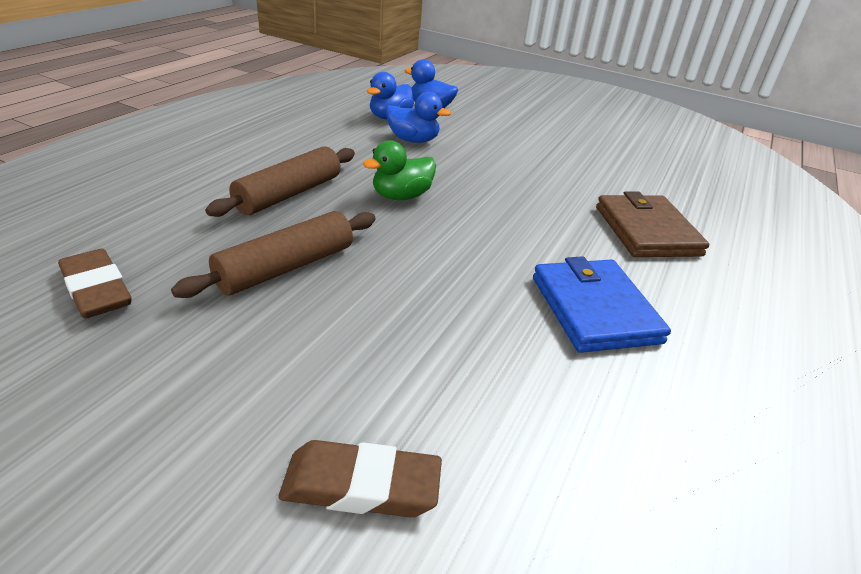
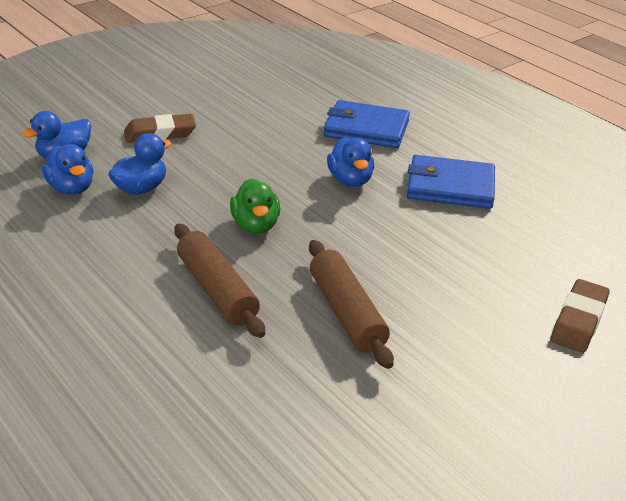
camera: 65 degrees left, 0 degrees up
(97, 290) = (339, 426): brown eraser -> brown eraser (160, 133)
(530, 235) = (350, 180): none -> blue duck
(646, 231) = (366, 128): brown wallet -> blue wallet

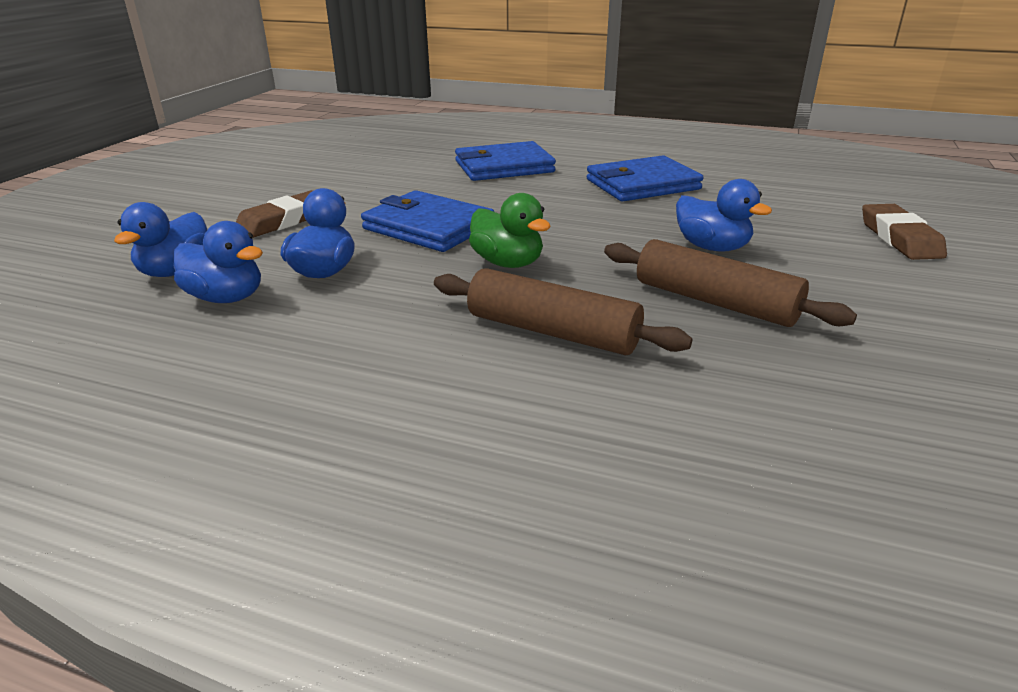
camera: 30 degrees left, 5 degrees down
(242, 173) = (428, 227): none -> blue wallet
(350, 180) = (547, 203): blue duck -> blue duck (712, 247)

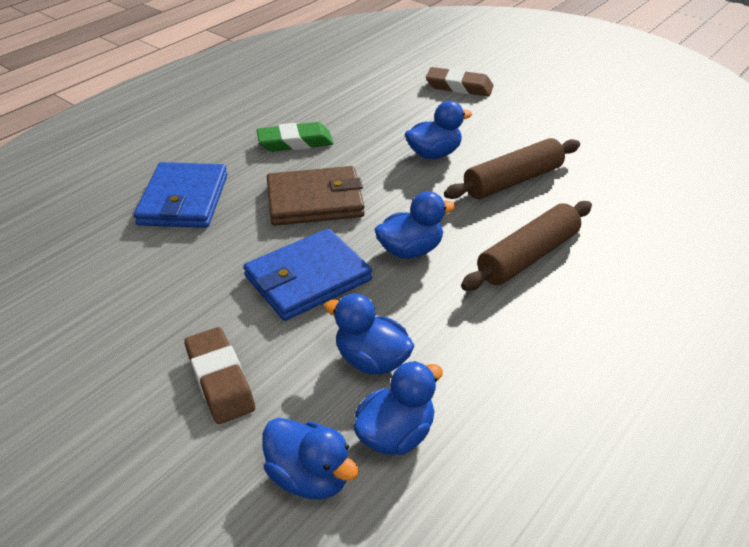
camera: 70 degrees left, 10 degrees up
(508, 263) = (410, 250): green duck -> blue duck
(552, 209) = (315, 200): none -> brown wallet
(642, 184) = (295, 142): blue wallet -> green eraser

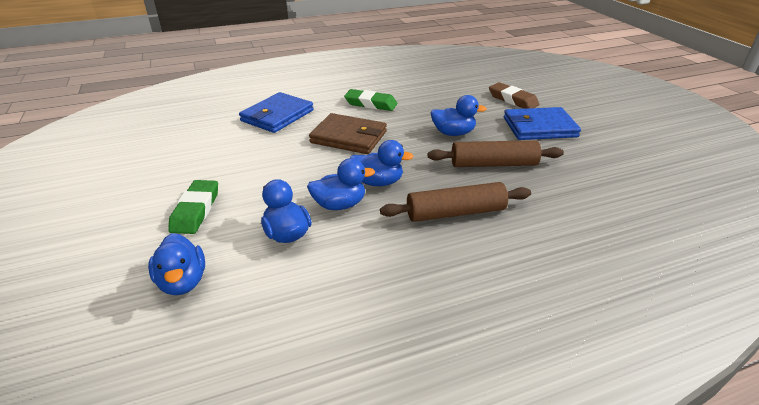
camera: 30 degrees right, 5 degrees down
(220, 379) = (196, 210): brown eraser -> green eraser
(308, 278) = (299, 176): blue wallet -> blue wallet (539, 127)
(396, 434) = (255, 281): blue duck -> blue duck (339, 205)

